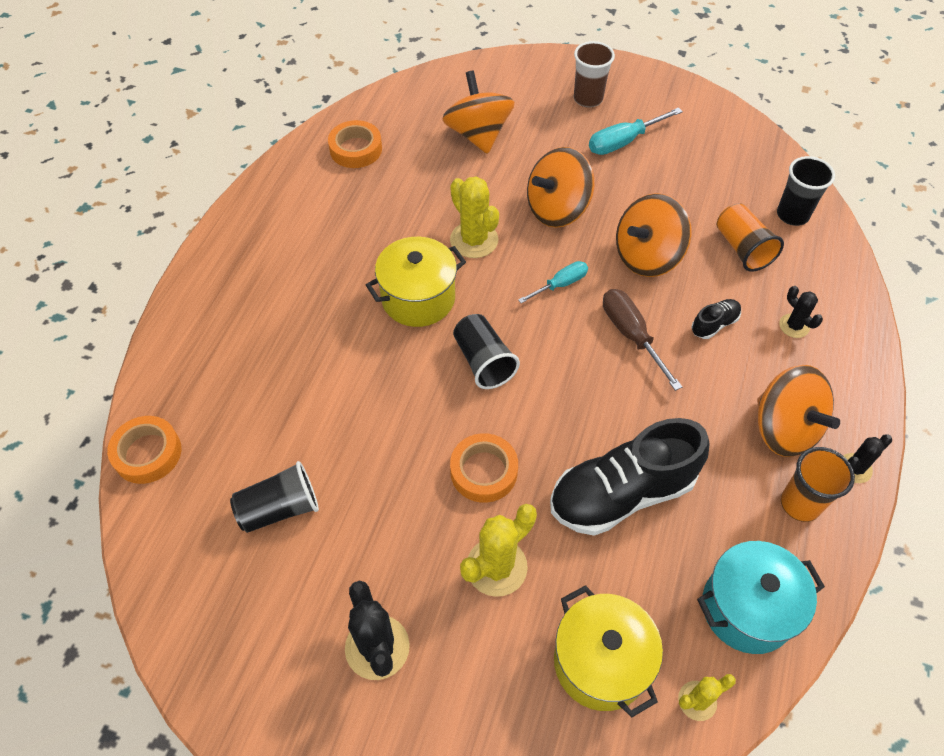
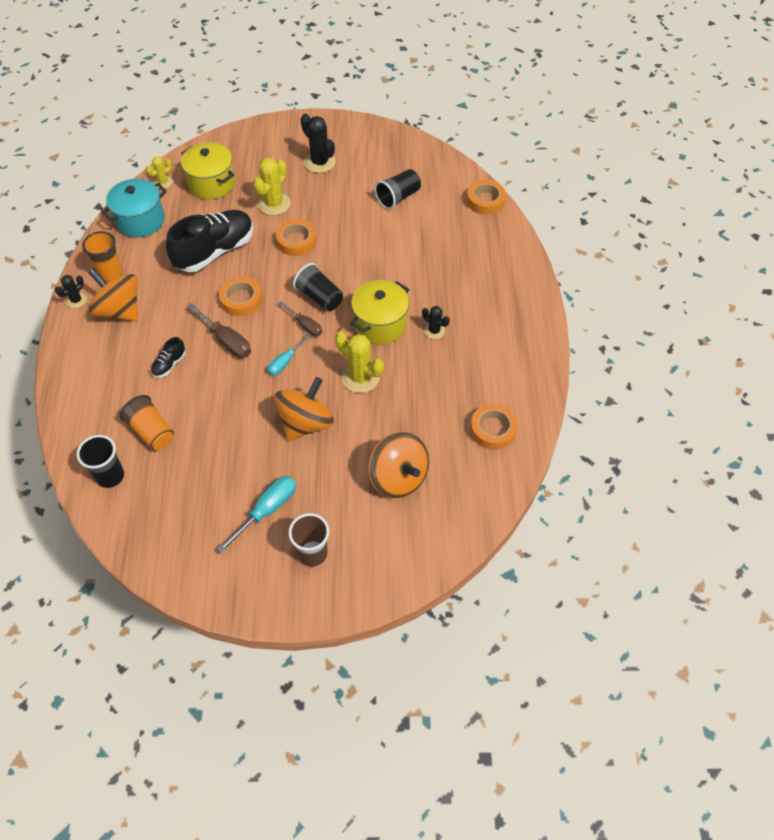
camera: 160 degrees right, 0 degrees up
(518, 326) = (305, 325): none -> brown screwdriver
(597, 391) = (241, 300): none -> orange tape
(647, 256) = (226, 403): orange spinning top -> none
(794, 326) = (111, 379): black cactus -> black cactus (434, 331)

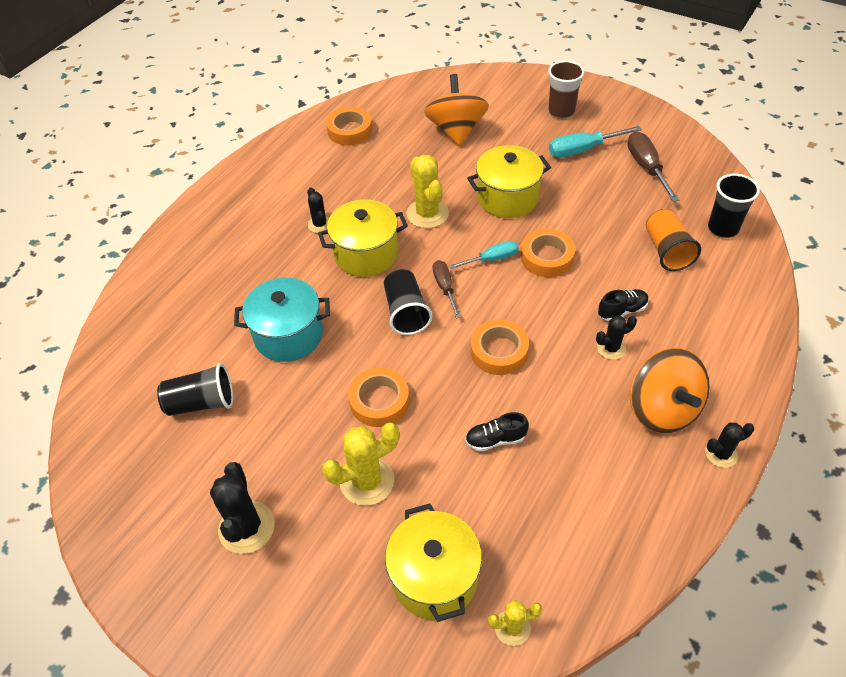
camera: 145 degrees left, 5 degrees down
(111, 273) = (659, 476): orange cup -> none
(140, 221) = (582, 557): turquoise pot -> turquoise pot (288, 335)
(167, 334) = (611, 348): none -> black cactus
(215, 251) = (495, 439): black shoe -> black shoe, size x0.43
(226, 340) = (543, 309): brown screwdriver -> brown screwdriver (647, 168)
(305, 423) = (507, 198): orange spinning top -> yellow pot
(485, 201) = (111, 343): orange tape -> orange tape (547, 257)

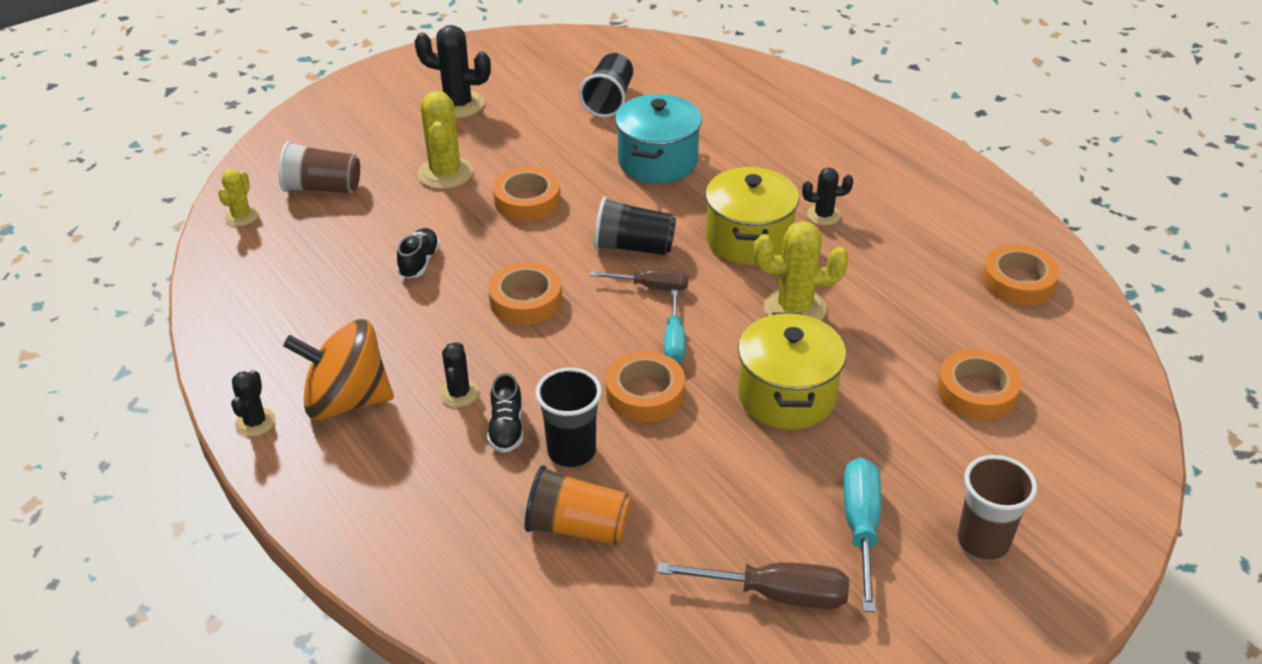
camera: 110 degrees right, 10 degrees down
(434, 577) = (322, 188): yellow pot -> brown cup
(456, 130) = (976, 392): orange spinning top -> orange tape
(723, 228) = (579, 623): black cup -> black cup (571, 451)

